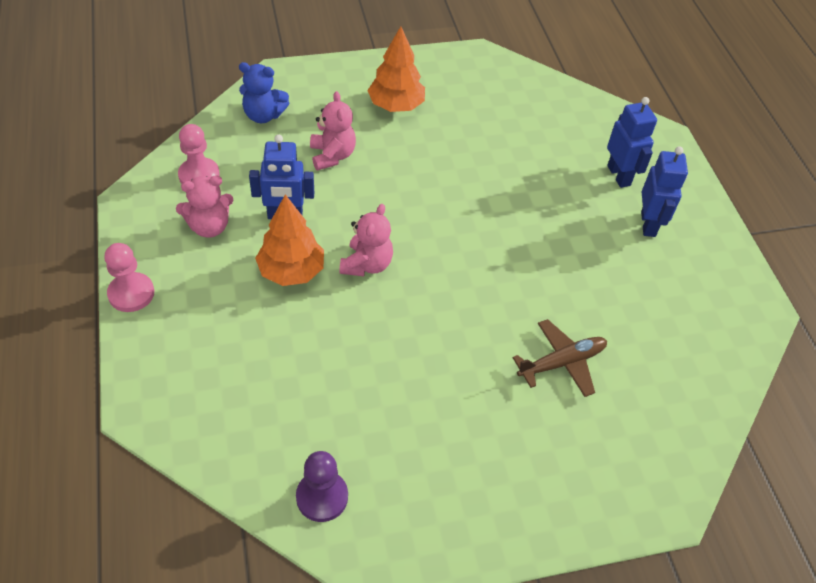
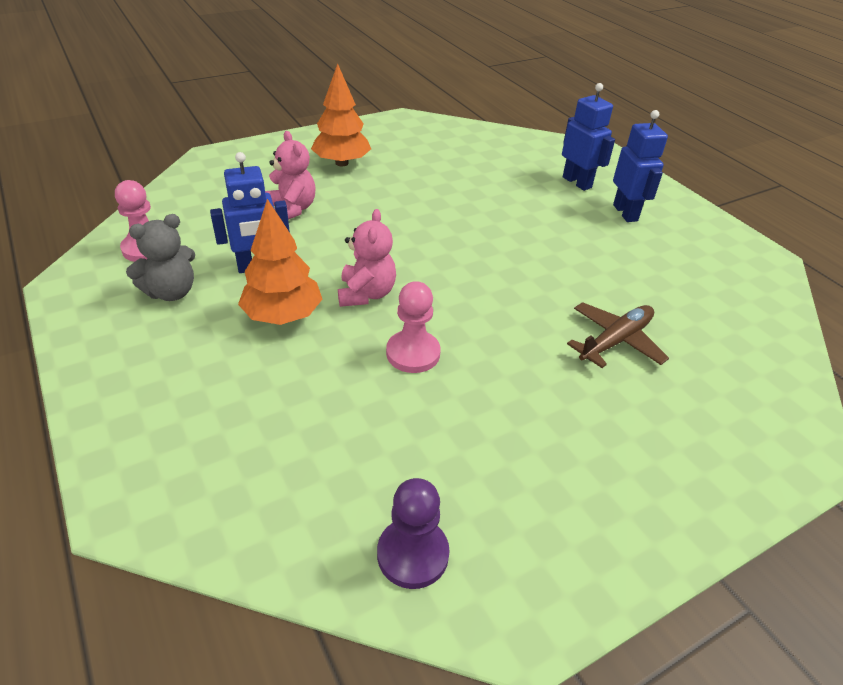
camera: 15 degrees left, 10 degrees down
(131, 293) = (86, 376): pink pawn -> pink pawn (413, 353)
(209, 227) = (171, 292): pink teddy bear -> grey teddy bear
(263, 115) = (206, 189): blue teddy bear -> none

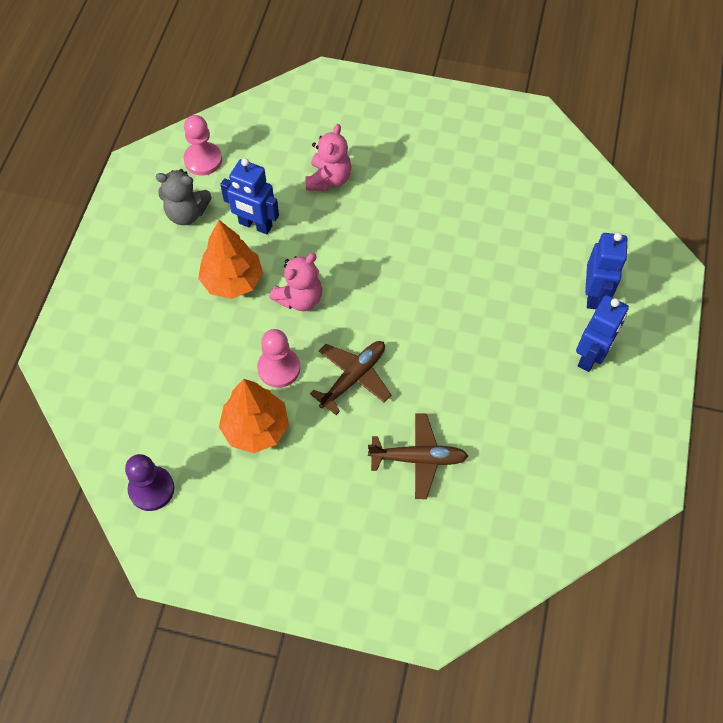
camera: 45 degrees right, 20 degrees up
(341, 163) = (417, 146): orange tree -> orange tree (255, 428)
(487, 320) = (353, 378): none -> brown plane

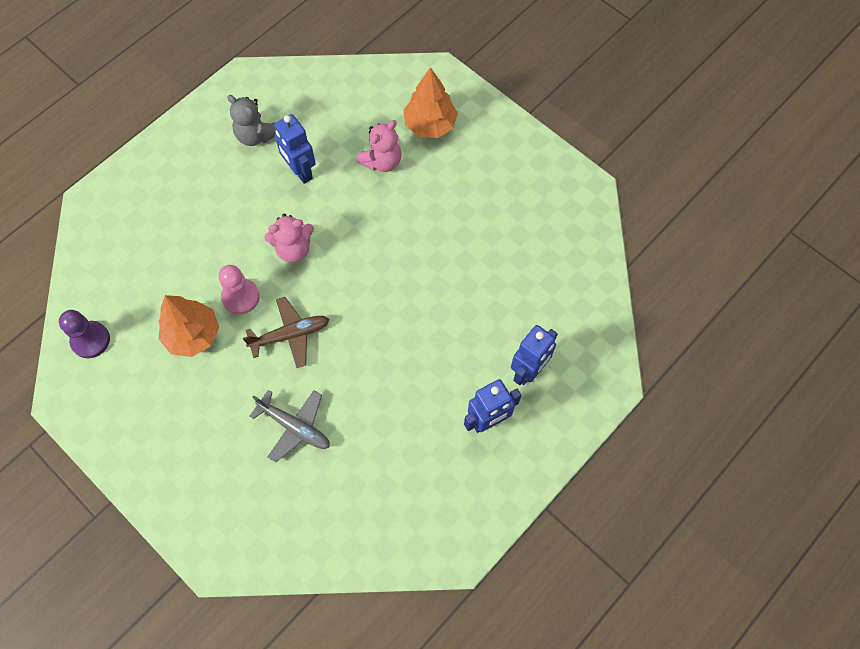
camera: 30 degrees right, 5 degrees up
(203, 160) = (297, 97): pink pawn -> none
(232, 281) = (253, 208): orange tree -> orange tree (430, 125)
(418, 458) = (295, 427): brown plane -> grey plane

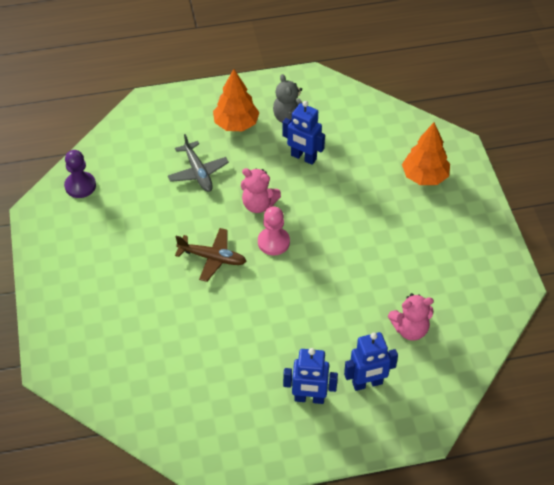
camera: 35 degrees right, 15 degrees down
(193, 335) = (147, 220): orange tree -> orange tree (236, 124)
(240, 297) = (198, 215): pink pawn -> pink pawn (273, 242)
(295, 427) = (168, 318): grey plane -> grey plane (198, 172)
(300, 171) = (303, 157): blue robot -> blue robot turned 60 degrees counterclockwise
(382, 161) = (368, 182): pink teddy bear -> pink teddy bear (410, 329)

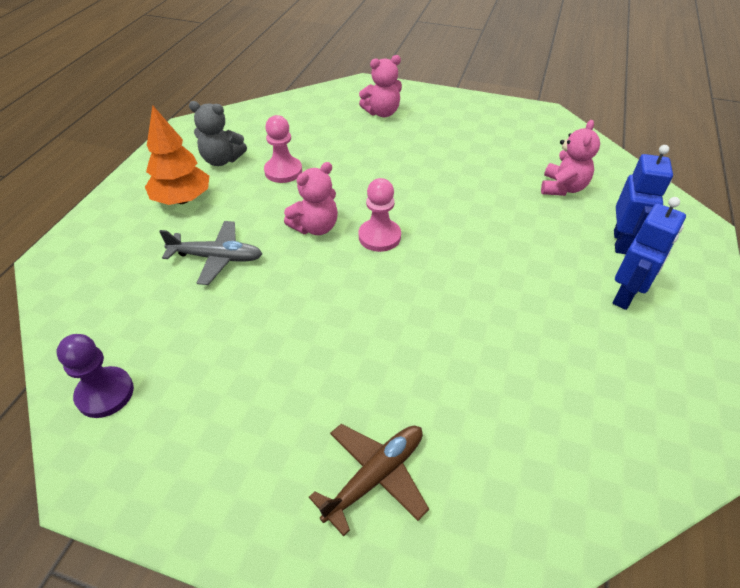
camera: 60 degrees left, 5 degrees down
(212, 258) = (361, 298): brown plane -> brown plane (375, 476)
(303, 157) = (283, 171): blue robot -> pink pawn
(424, 177) = (382, 113): orange tree -> pink teddy bear

